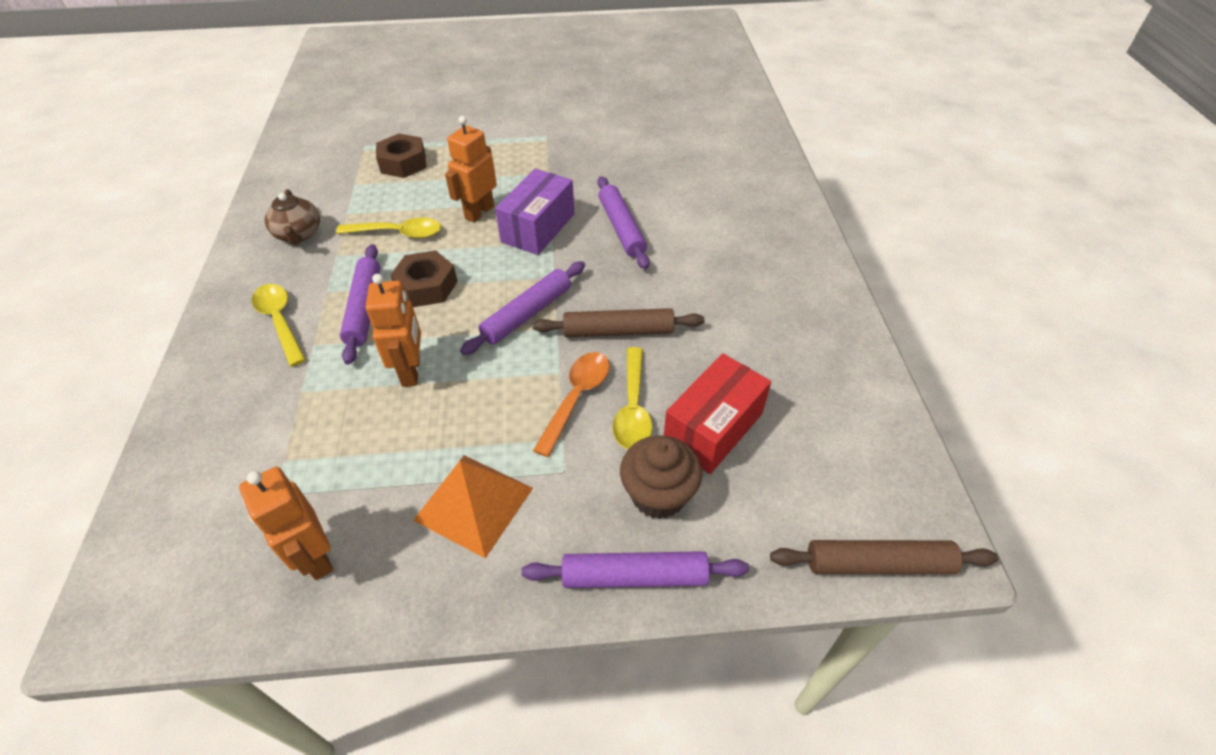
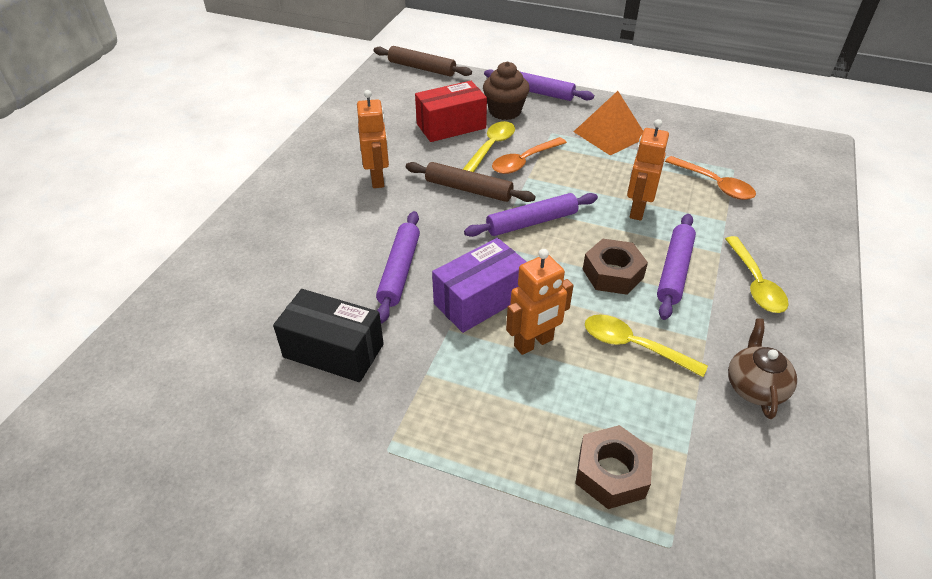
camera: 155 degrees left, 5 degrees down
(309, 450) = (714, 184): none -> orange spoon
(315, 557) = (704, 138): orange robot -> orange robot (378, 179)
(622, 166) = (333, 350): none -> black box

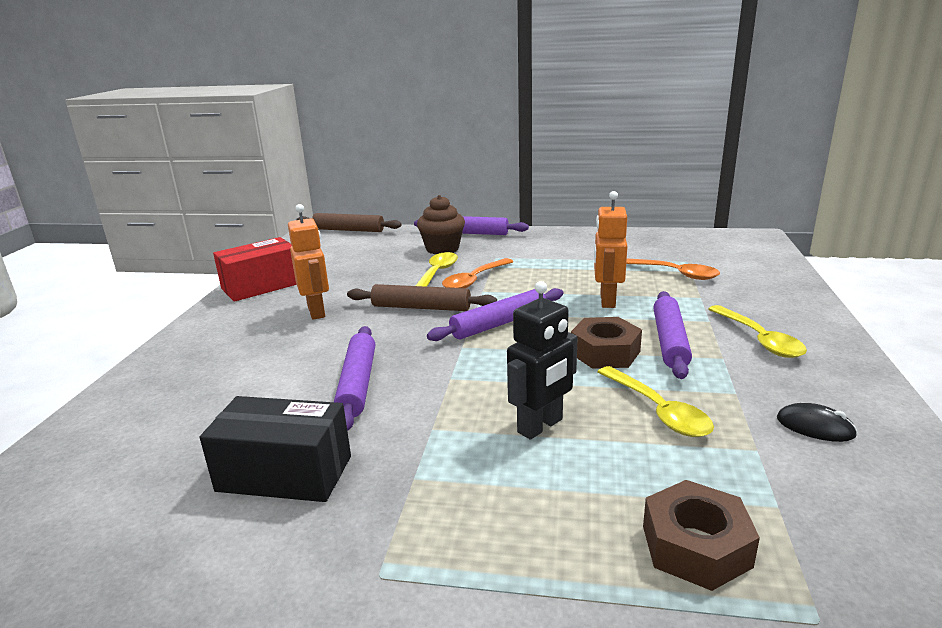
camera: 10 degrees left, 20 degrees down
(451, 126) = (389, 264): red box -> red box (261, 286)
(480, 300) = (462, 396): purple box -> none
(534, 343) = (540, 426): orange robot -> black robot
(610, 134) = (554, 252): orange pyramid -> none
(633, 346) = (658, 411): yellow spoon -> yellow spoon turned 135 degrees counterclockwise
(754, 387) = (815, 427): brown teapot -> black mouse

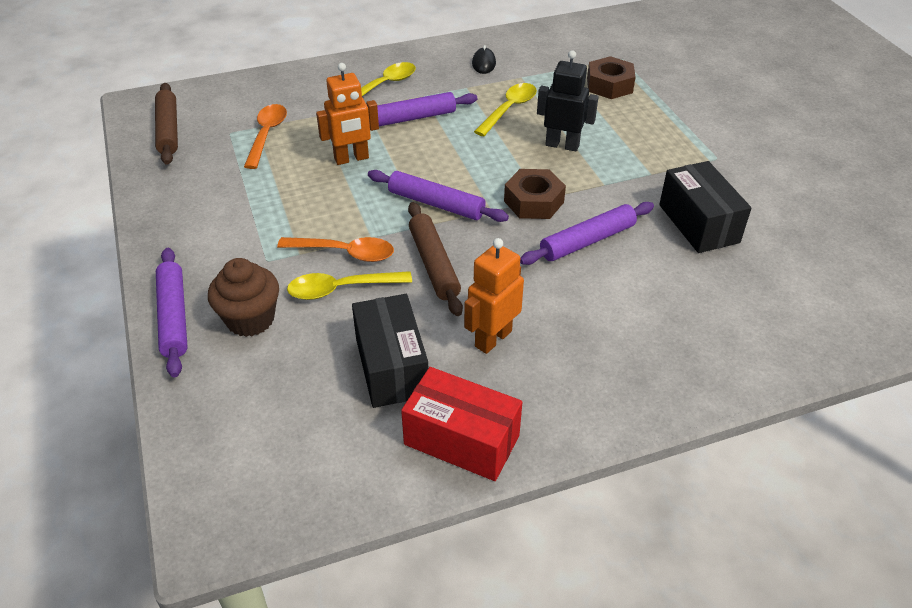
camera: 120 degrees left, 20 degrees up
(345, 278) = (391, 367): none -> black box
(349, 230) = (191, 478): brown rolling pin -> brown rolling pin (168, 130)
(605, 352) = (449, 141): brown nut -> brown nut (533, 202)

